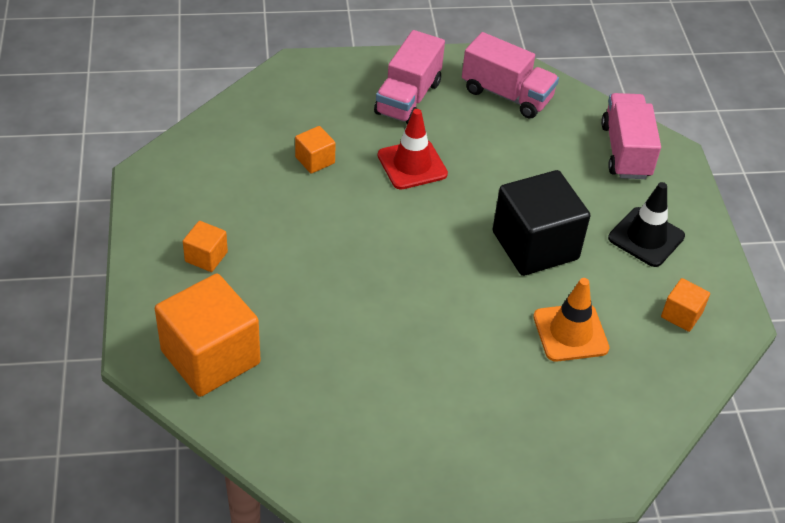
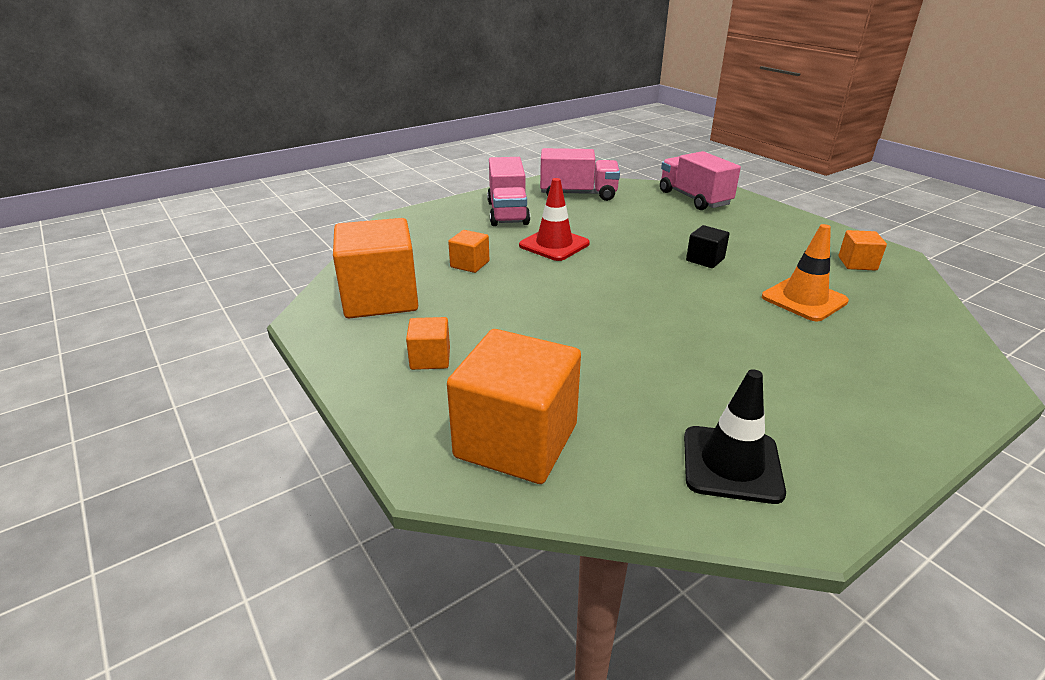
camera: 25 degrees left, 15 degrees down
(212, 173) = (380, 298): none -> orange cube
(535, 245) = (705, 260): black cube -> black cube, size x0.47
(646, 237) = (770, 233): black traffic cone -> black traffic cone (731, 464)

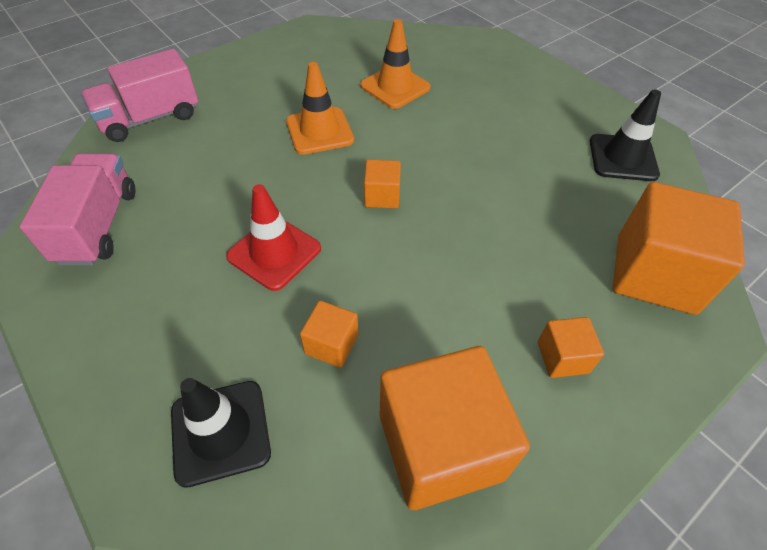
camera: 95 degrees left, 20 degrees up
(420, 235) = (220, 432): none -> black traffic cone
(507, 213) = (151, 311): pink truck -> none
(705, 260) = (319, 131): black cube -> orange traffic cone
(857, 263) = (328, 48): orange cube -> orange cube (382, 196)

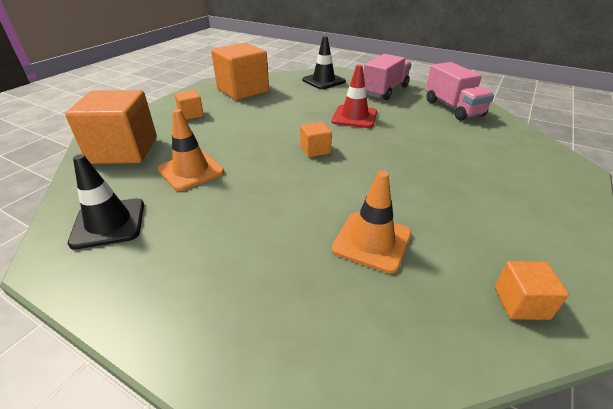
camera: 160 degrees right, 15 degrees down
(150, 118) = (529, 156): pink truck -> pink truck (385, 91)
(319, 131) = (398, 178): orange traffic cone -> orange traffic cone (191, 171)
(331, 344) = (300, 100): orange cube -> orange cube (521, 303)

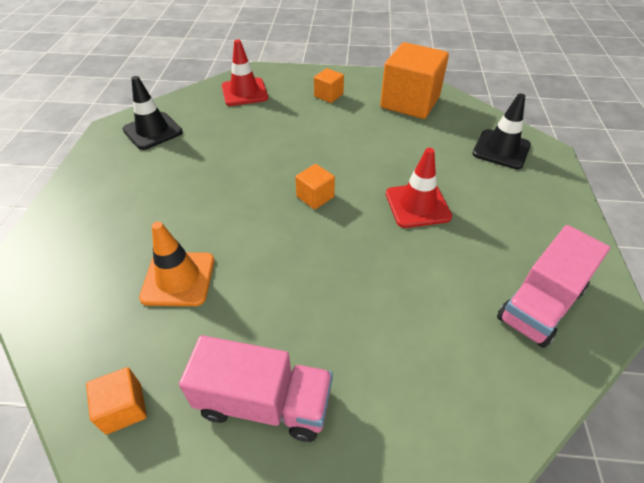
camera: 65 degrees right, 10 degrees up
(124, 150) = (244, 92): orange cube -> red traffic cone
(191, 171) = (234, 137): orange traffic cone -> none
(385, 91) = (529, 214): pink truck -> pink truck (264, 403)

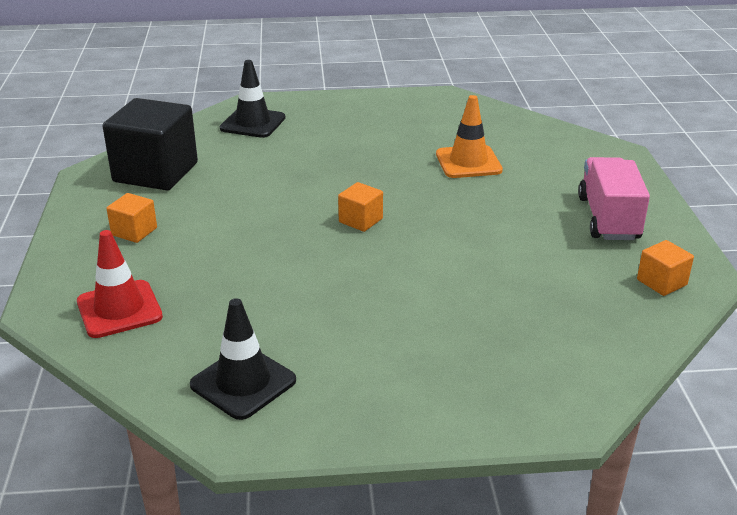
camera: 100 degrees left, 15 degrees down
(178, 279) = (517, 286): orange traffic cone -> orange traffic cone (468, 162)
(410, 102) = (155, 172): orange cube -> black cube
(417, 205) = (355, 164): red traffic cone -> none
(540, 304) = (452, 117): pink truck -> none

